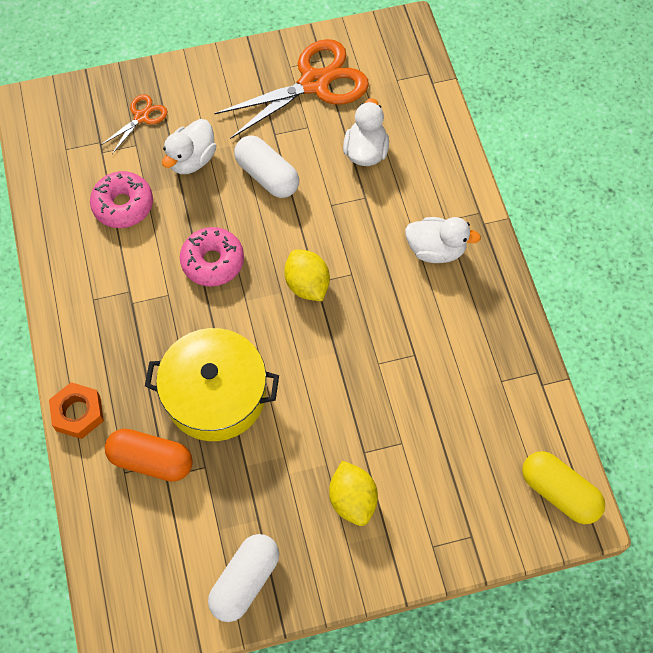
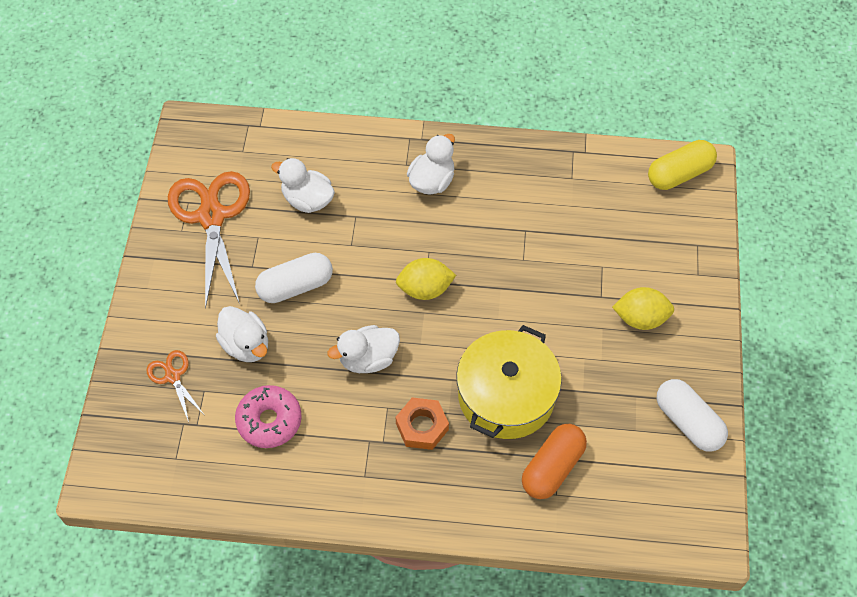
camera: 70 degrees left, 5 degrees down
(78, 413) = (482, 520): orange nut -> orange nut (422, 426)
(213, 261) = (368, 359): pink donut -> white duck

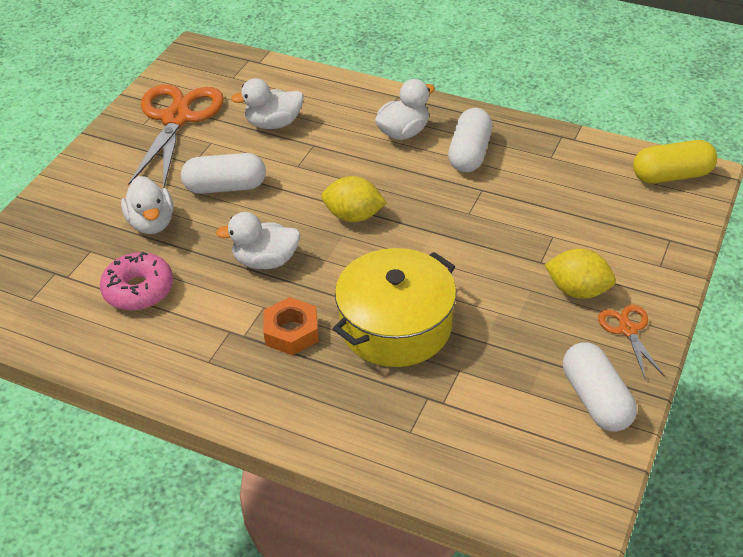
camera: 20 degrees right, 15 degrees down
(173, 376) = (68, 232): orange scissors -> orange scissors (628, 330)
(307, 200) = (273, 124): white duck -> white duck turned 60 degrees counterclockwise
(500, 191) = (469, 153): none -> white capsule
(552, 467) = (417, 404): orange capsule -> none

